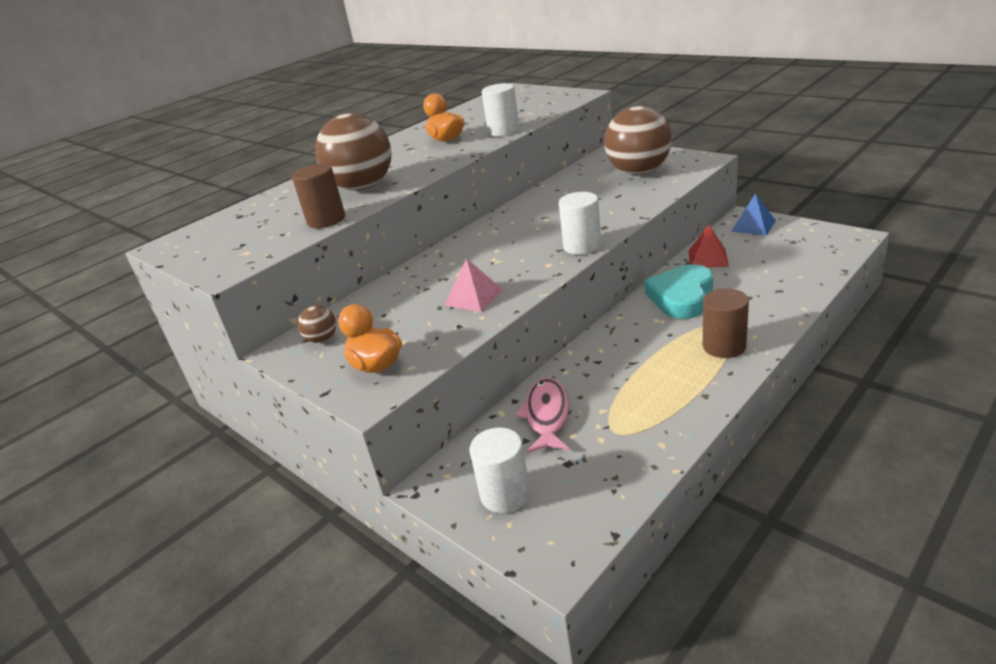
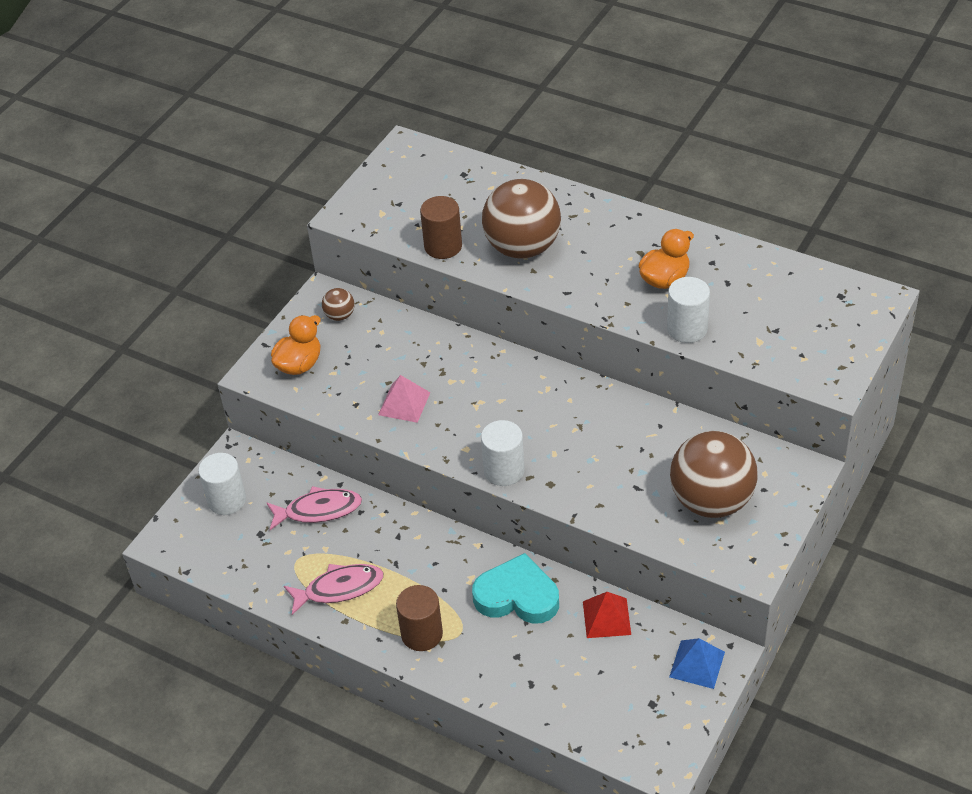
camera: 75 degrees right, 15 degrees up
(661, 399) = (339, 588): none -> pink fish

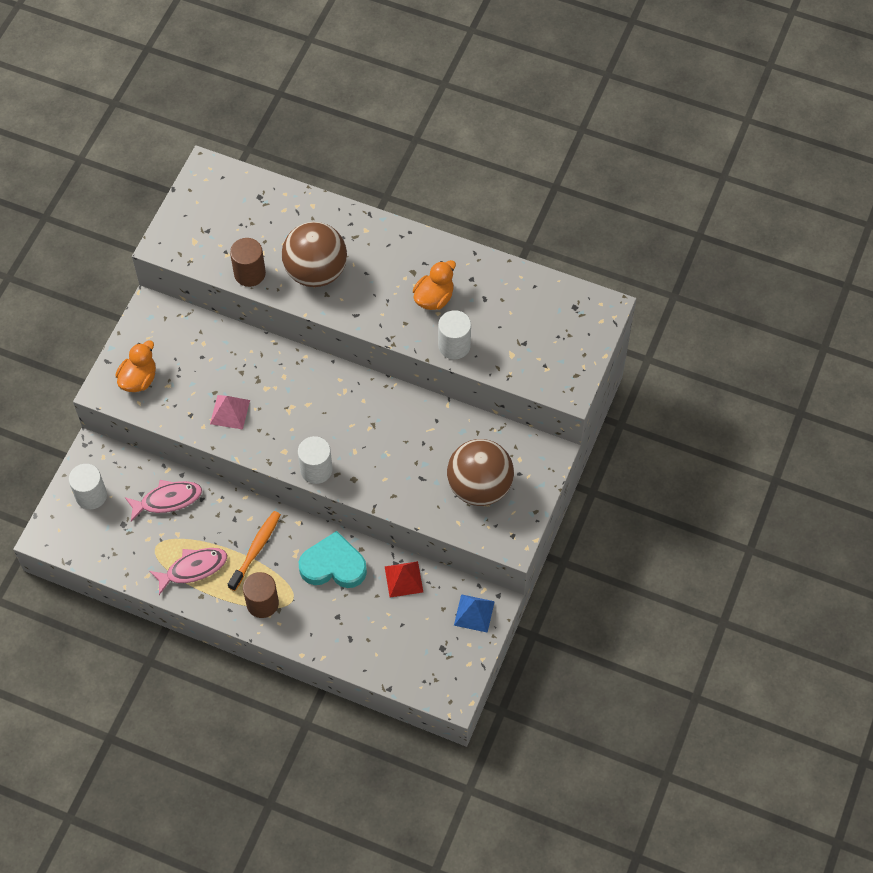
camera: 10 degrees left, 15 degrees up
(340, 315) = (166, 329): brown ball -> none
(421, 572) = (256, 549): none -> orange toothbrush

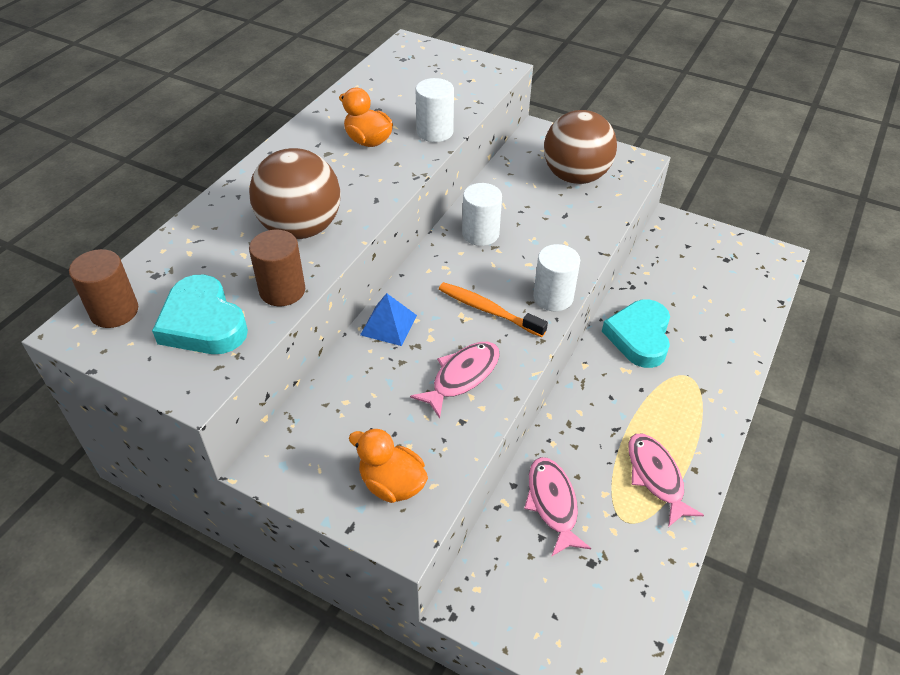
camera: 85 degrees left, 15 degrees down
(91, 495) = (543, 608): white cylinder -> white cylinder (480, 234)
(216, 235) = (203, 323): none -> turquoise heart
(230, 412) = (462, 376): pink pyramid -> pink fish
(256, 549) = (623, 408): orange toothbrush -> orange toothbrush (488, 310)
(262, 603) = (696, 405): brown cylinder -> brown cylinder (114, 311)
(404, 579) = (651, 281): red pyramid -> none
(474, 613) = (684, 234): blue pyramid -> blue pyramid (388, 325)

